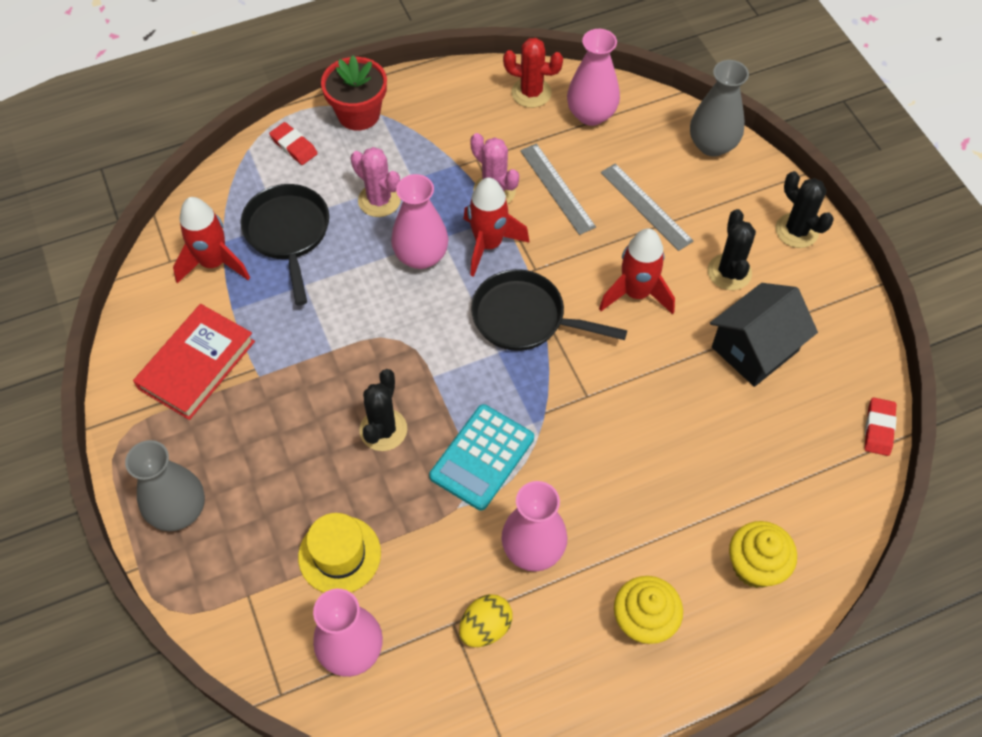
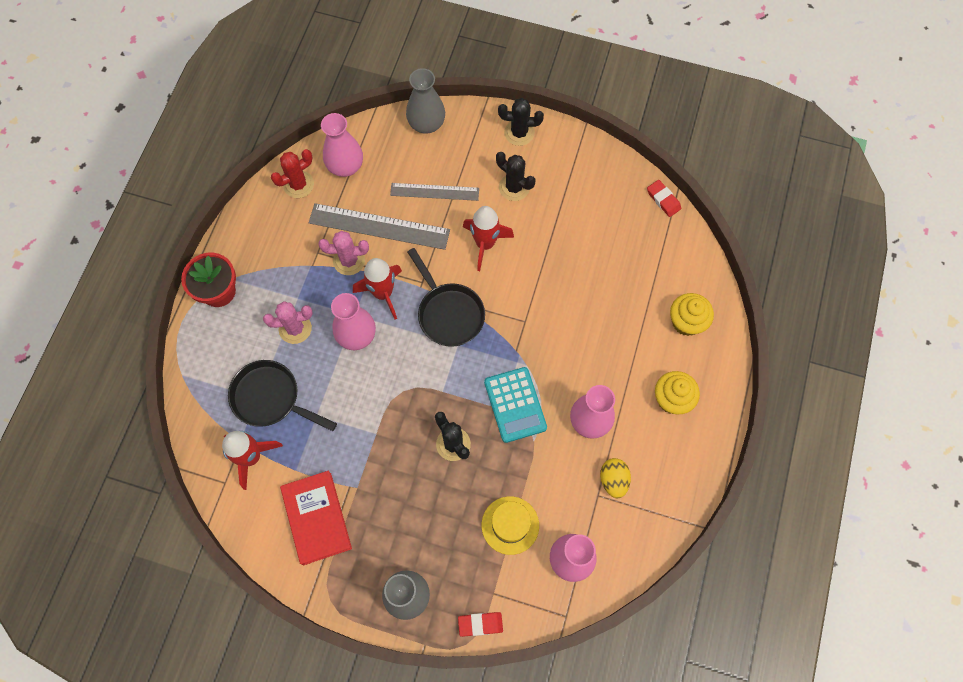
camera: 50 degrees left, 10 degrees up
(294, 146) = (206, 347): red eraser -> red eraser (480, 624)
(524, 318) = (448, 313): black pan -> black pan turned 90 degrees counterclockwise
(557, 188) = (379, 227): grey ruler -> grey ruler, size x1.57
(755, 349) = (570, 216): black house -> none

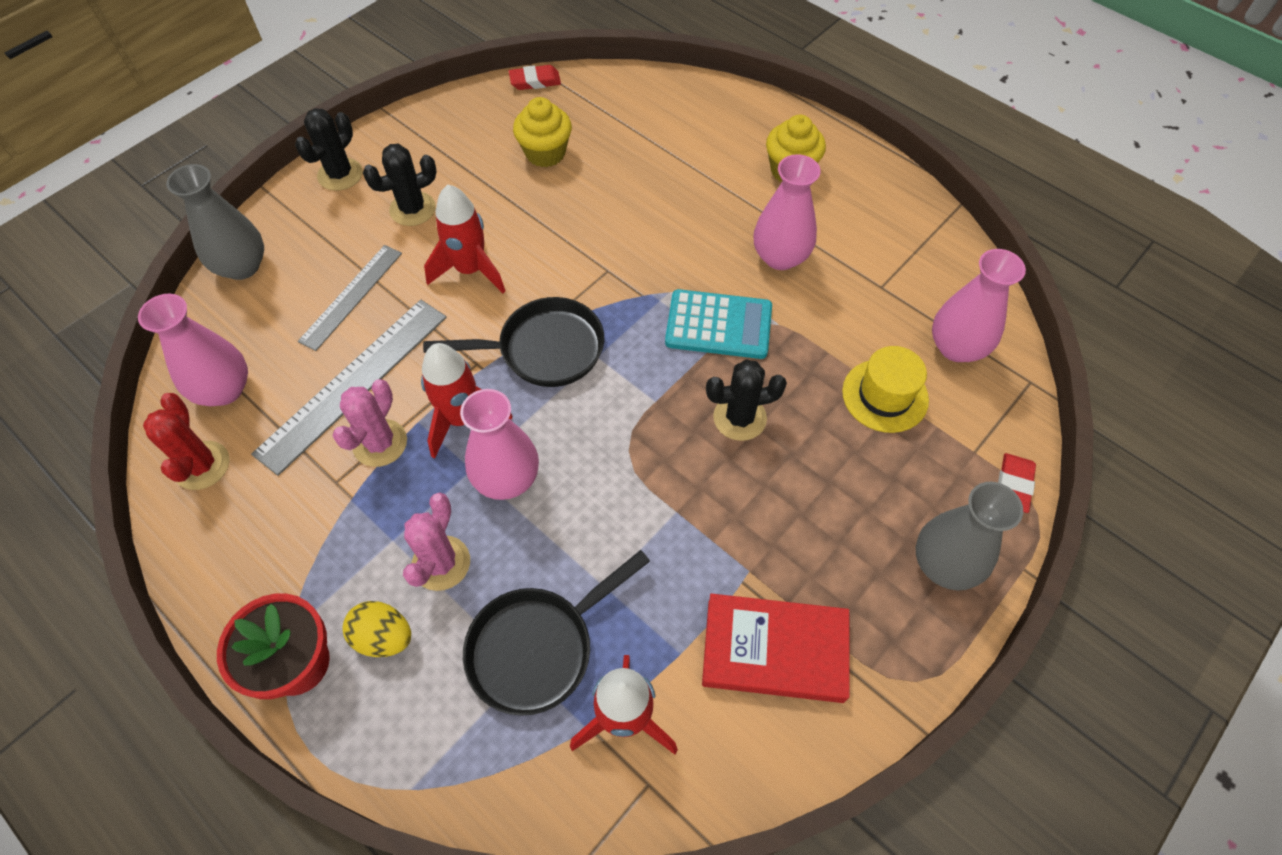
camera: 65 degrees left, 10 degrees down
(613, 480) = (868, 264): yellow egg -> yellow egg (384, 637)
(686, 322) = (701, 121): yellow cupcake -> yellow cupcake (545, 153)

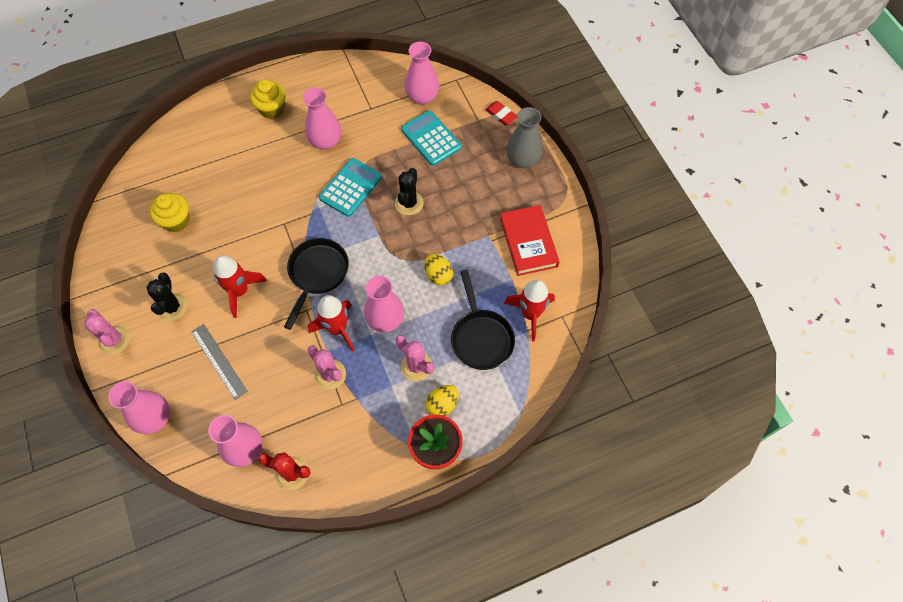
camera: 65 degrees left, 5 degrees up
(242, 266) = (154, 418): grey vase -> pink vase
(340, 174) = (114, 340): black cactus -> pink cactus
(354, 383) = (283, 377): grey ruler -> none
(535, 81) = (111, 204): red eraser -> none
(627, 522) = (438, 275): none -> yellow egg
(774, 650) = (528, 242): red book -> red book turned 45 degrees counterclockwise
(885, 395) = (431, 138): yellow hat -> turquoise calculator

